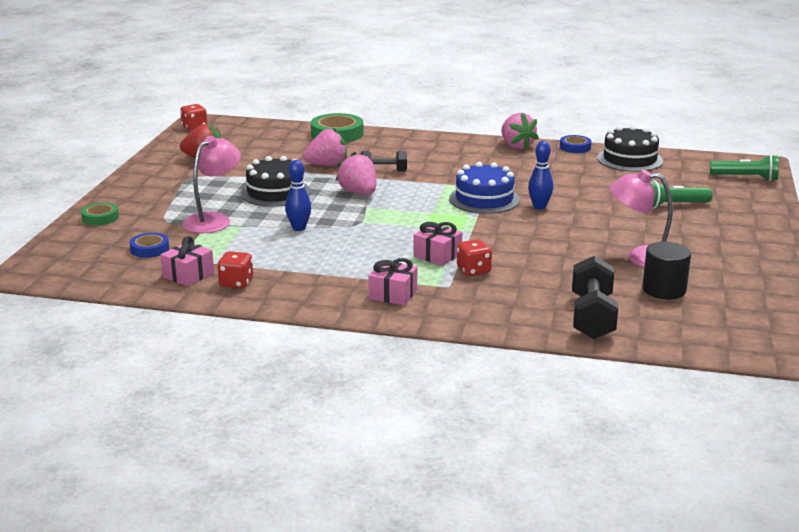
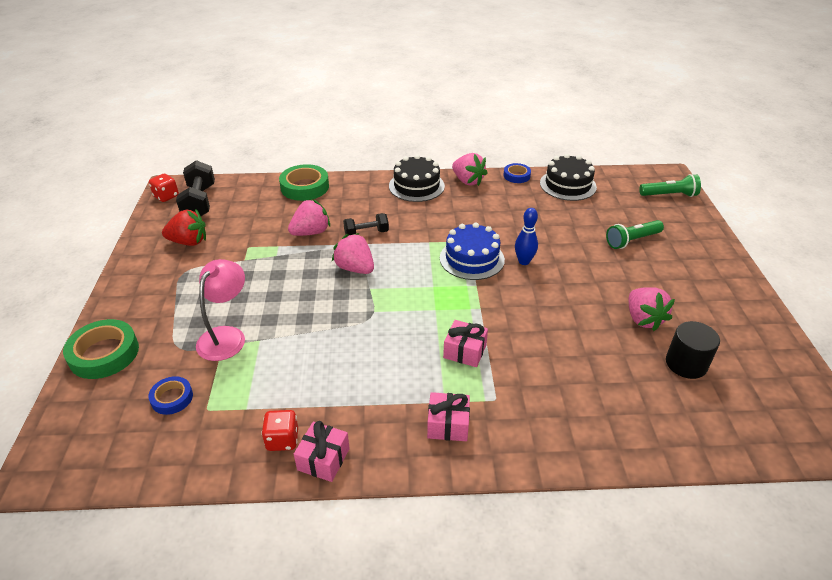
camera: 15 degrees left, 15 degrees up
(100, 217) = (104, 354): green tape -> green tape, size x1.75
(188, 275) = (227, 436): pink gift -> pink gift (323, 459)
(275, 192) = (275, 281): black cake -> black cake (416, 186)
(299, 228) = (316, 333): blue bowling pin -> none
(473, 271) = (508, 369): red dice -> none
(592, 317) = (646, 421): black dumbbell -> black dumbbell (199, 202)
(641, 257) = (643, 319): pink lamp -> pink strawberry

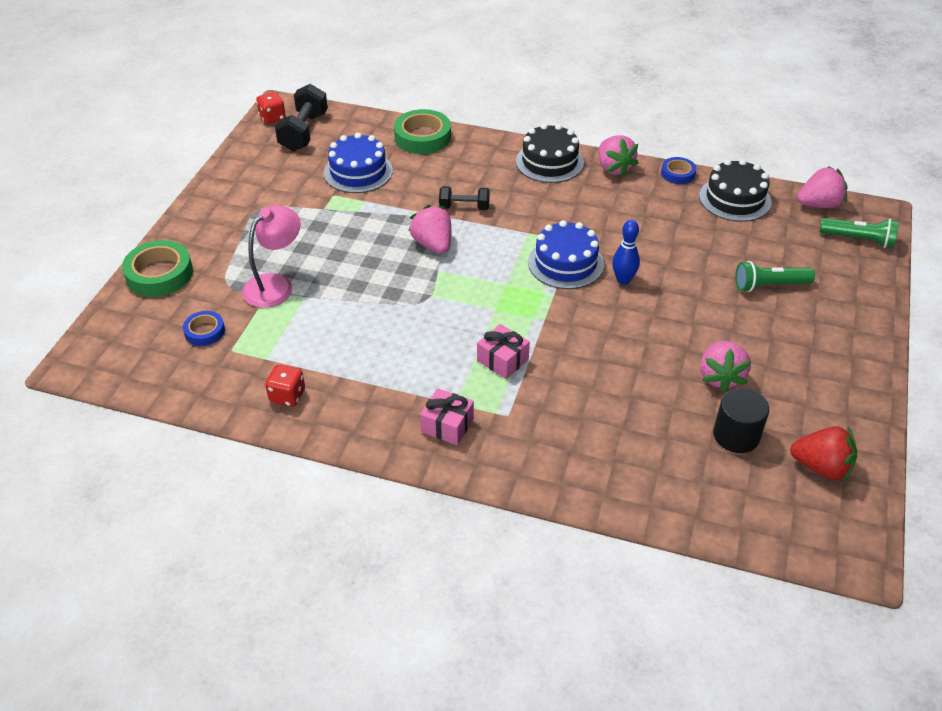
camera: 20 degrees right, 5 degrees up
(189, 242) = (276, 176): red strawberry -> red strawberry (821, 467)
(262, 224) = (358, 172): none -> blue cake
(311, 232) = (405, 193): pink strawberry -> pink strawberry (819, 204)
(323, 459) = (316, 423): pink gift -> none

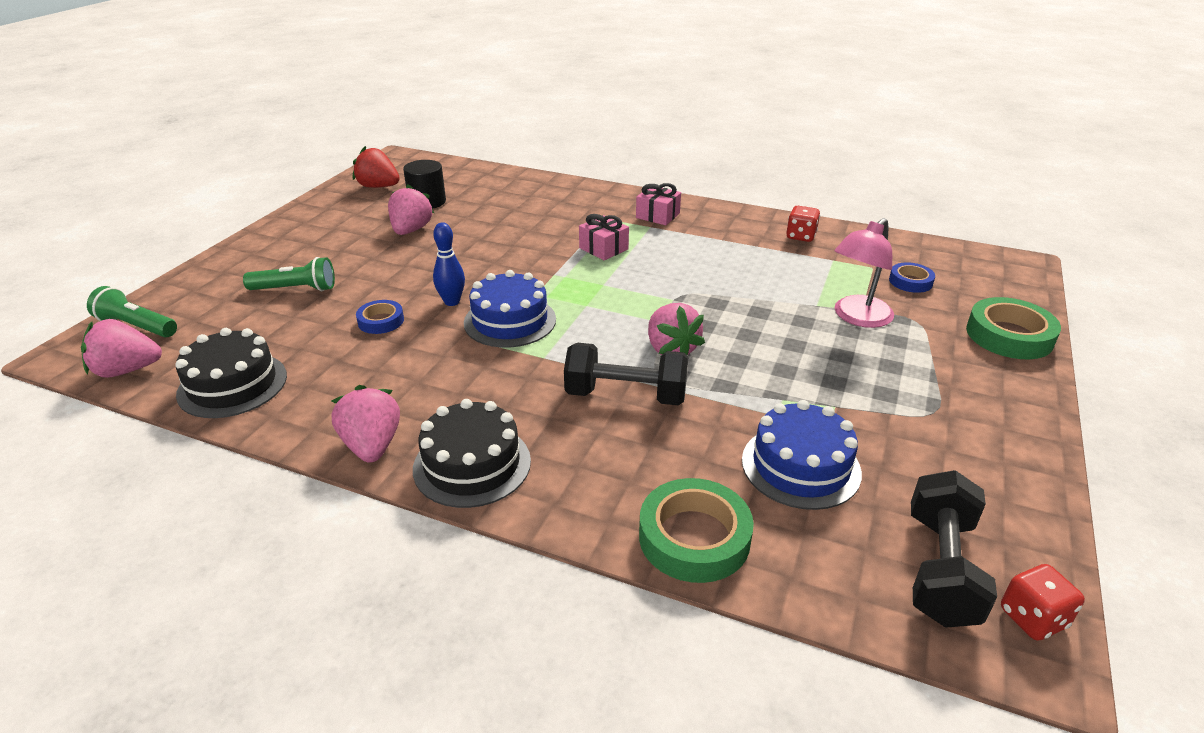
camera: 175 degrees left, 10 degrees down
(464, 207) = (626, 395): black dumbbell -> black dumbbell, size x1.62
(677, 174) = (278, 429): blue tape -> blue tape (381, 321)

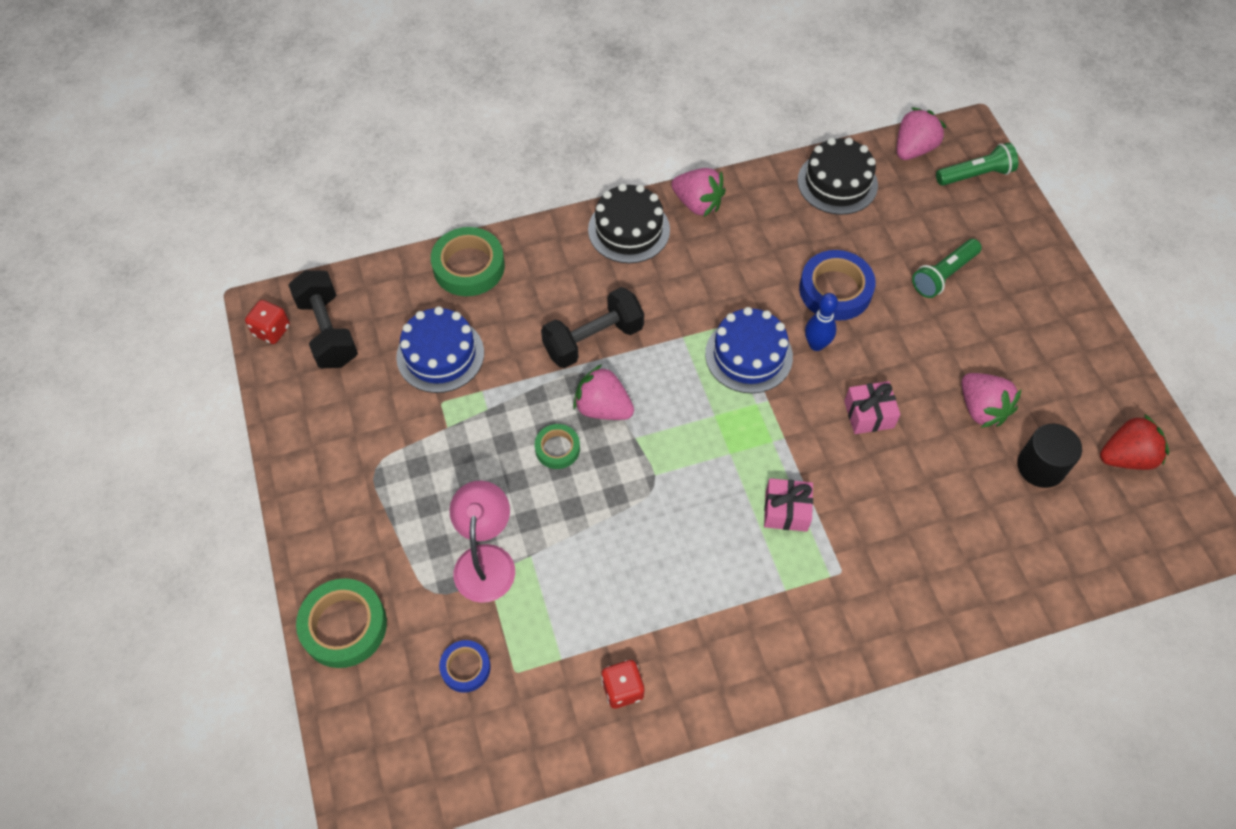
camera: 140 degrees right, 25 degrees up
(381, 321) = (835, 290): blue tape -> blue tape, size x1.75
(657, 215) = (799, 620): pink gift -> pink gift (869, 414)
(738, 345) = (557, 448): none -> green tape

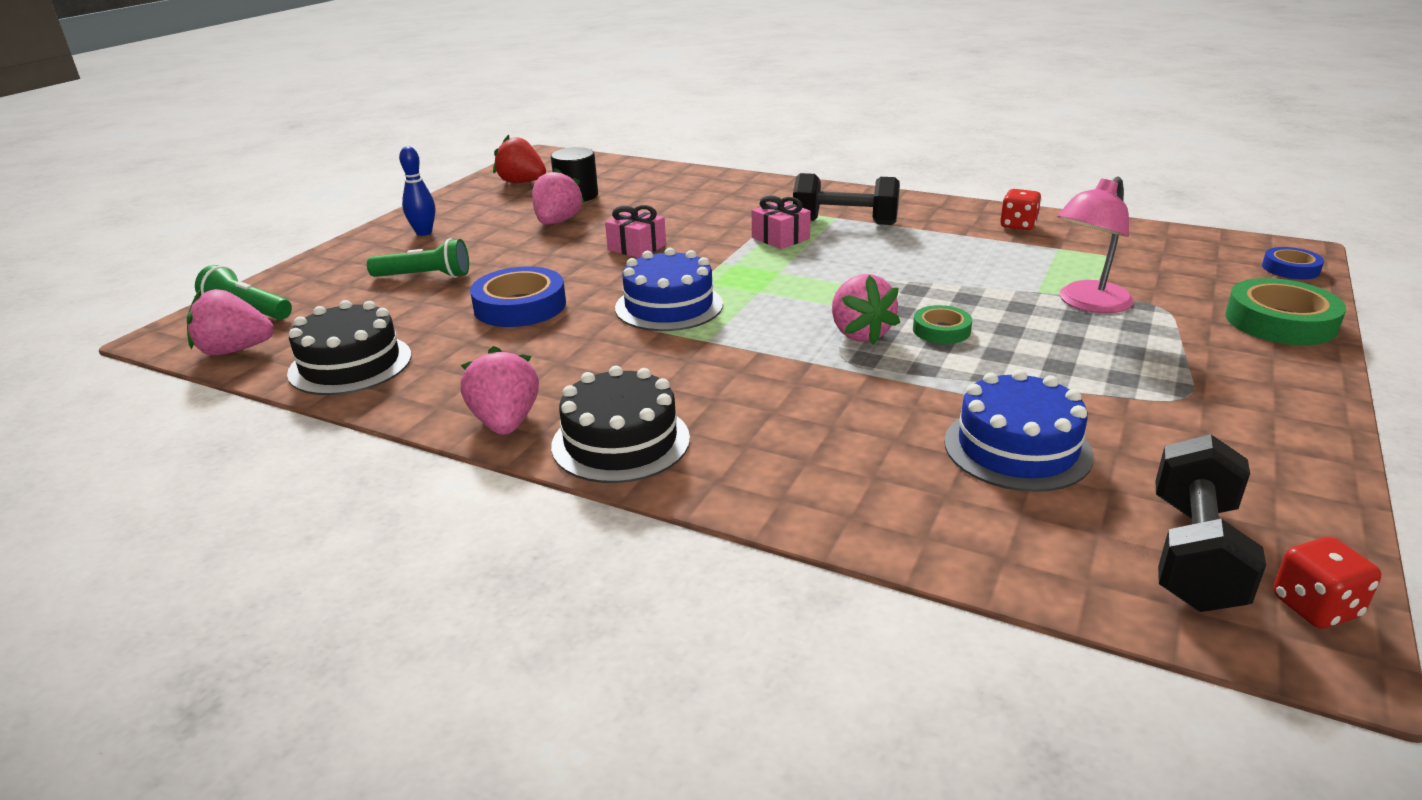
camera: 135 degrees left, 30 degrees down
(465, 668) = (1154, 269): blue tape -> blue tape (1290, 268)
(469, 266) = (885, 516): green tape -> none
(593, 340) = (804, 377): black dumbbell -> black dumbbell (845, 222)
(816, 344) = (602, 288): blue bowling pin -> blue bowling pin (424, 233)

